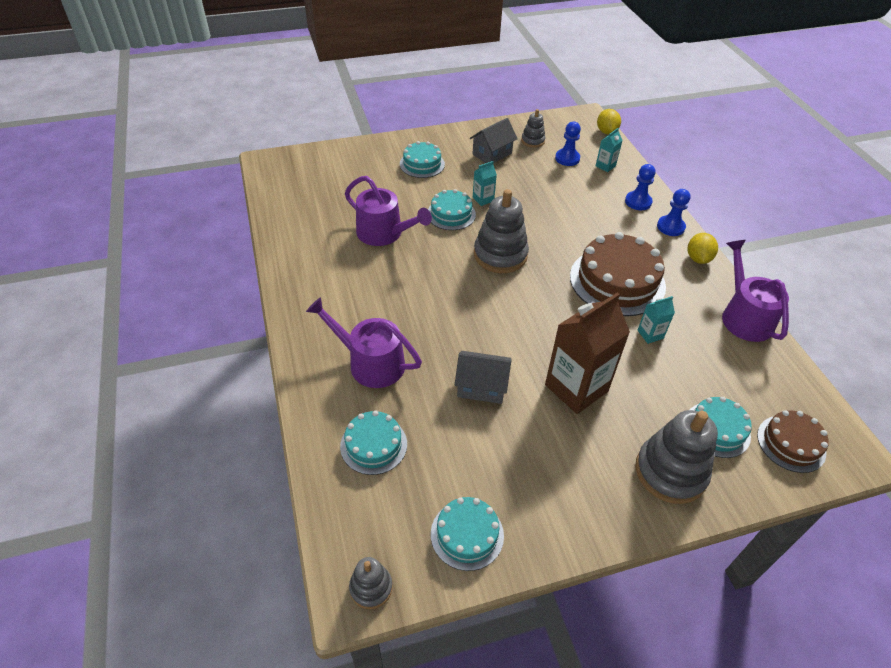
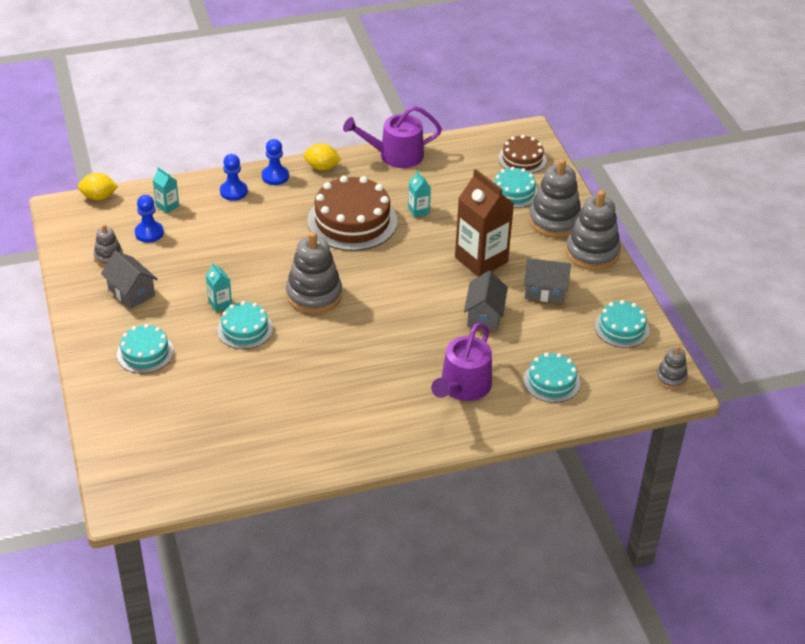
camera: 90 degrees left, 5 degrees down
(384, 233) = (275, 383): purple watering can -> none
(529, 450) = (545, 291): none -> grey house
(614, 513) = (592, 253): none -> grey stacking toy

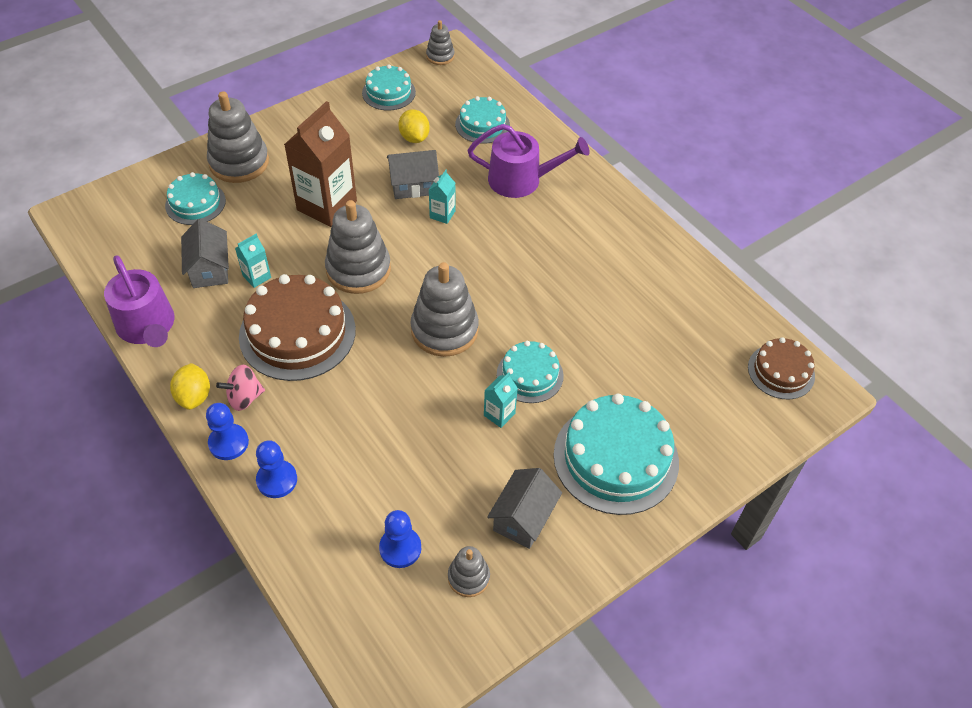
camera: 110 degrees left, 10 degrees up
(99, 197) = (343, 654): yellow lemon -> yellow lemon (414, 138)
(145, 353) = (616, 458): turquoise cake -> turquoise cake, size x1.77
(167, 206) = (334, 550): turquoise carton -> turquoise carton (442, 214)
(308, 188) = (244, 398): none -> pink spinning top
(522, 159) = (128, 208): brown cake -> brown cake (781, 371)
(545, 291) = (357, 150): grey house -> grey house (209, 269)
(592, 253) = (283, 127): grey stacking toy -> grey stacking toy (358, 269)

